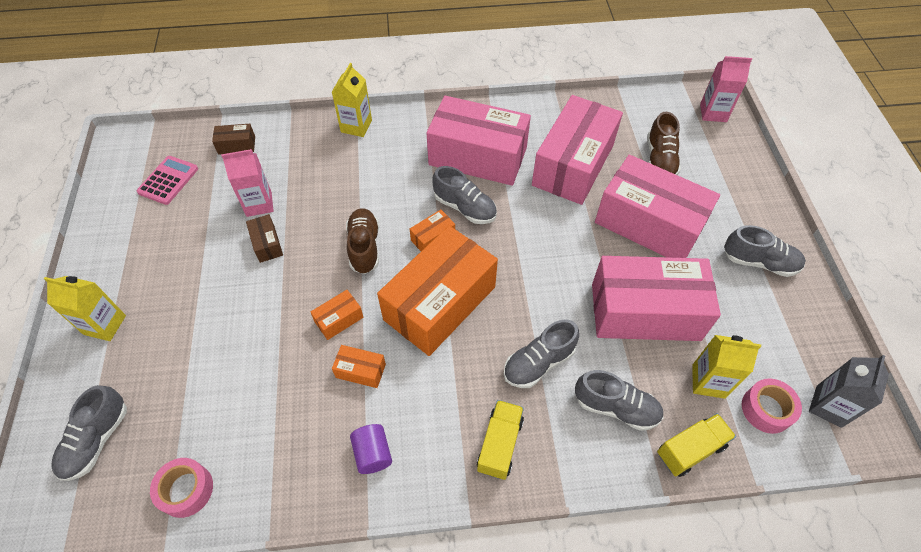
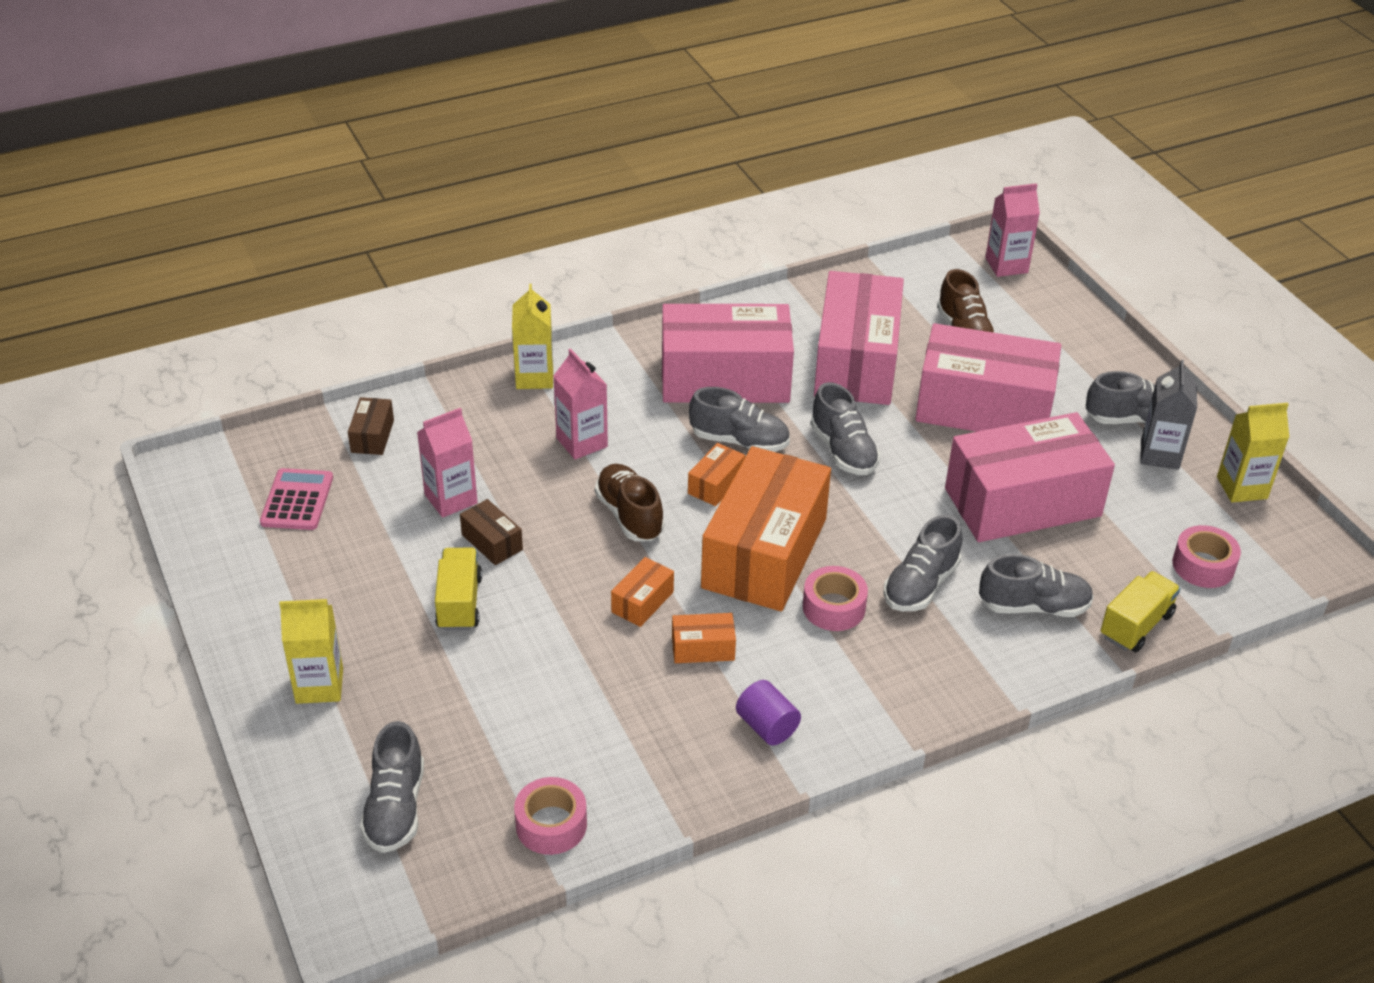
camera: 20 degrees left, 15 degrees down
(237, 145) = (372, 436): brown box -> brown box turned 60 degrees counterclockwise
(361, 182) = (582, 442): none -> pink carton
(467, 363) = (833, 607): none -> pink tape
(500, 444) = (916, 677): yellow truck -> yellow truck (459, 603)
(532, 233) = (843, 451): none -> grey shoe
(708, 381) = (1127, 554): yellow carton -> yellow carton (1242, 488)
(828, 406) = (1269, 545): grey carton -> grey carton (1159, 454)

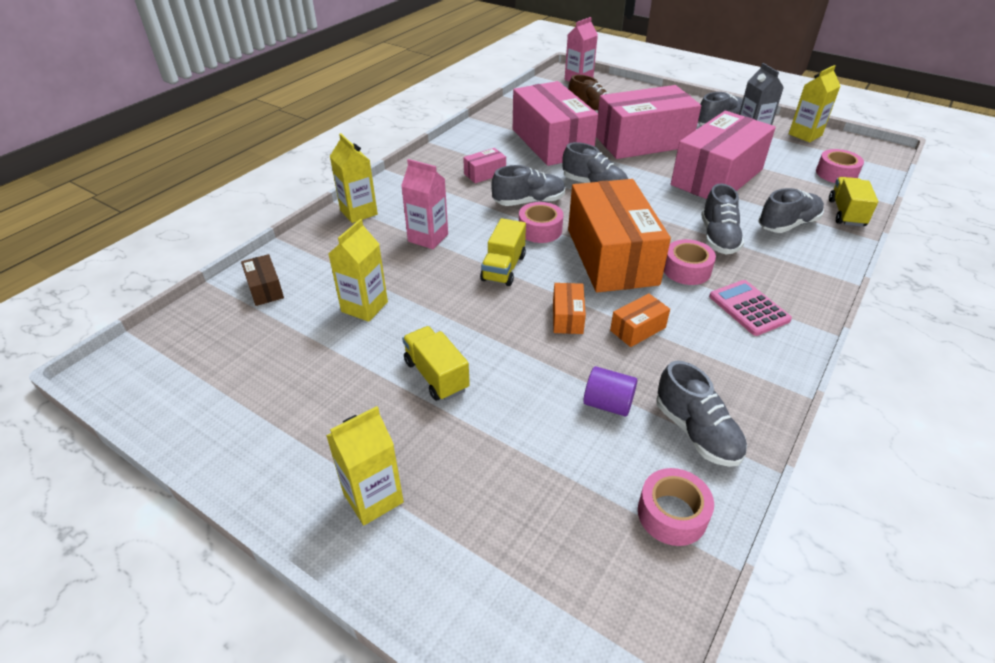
camera: 30 degrees left, 0 degrees up
(297, 500) = (234, 356): pink calculator -> pink calculator (749, 308)
(395, 808) = (536, 574): grey shoe -> grey shoe (696, 432)
(451, 499) = (364, 307): pink carton -> yellow carton
(492, 542) = (422, 323): brown box -> none
(629, 515) = (503, 268): brown shoe -> yellow truck
(716, 484) = (540, 230): orange box -> pink tape
(725, 378) = (485, 174): pink box -> pink box, size x0.41
(767, 726) = (733, 360): purple cylinder -> purple cylinder (608, 404)

